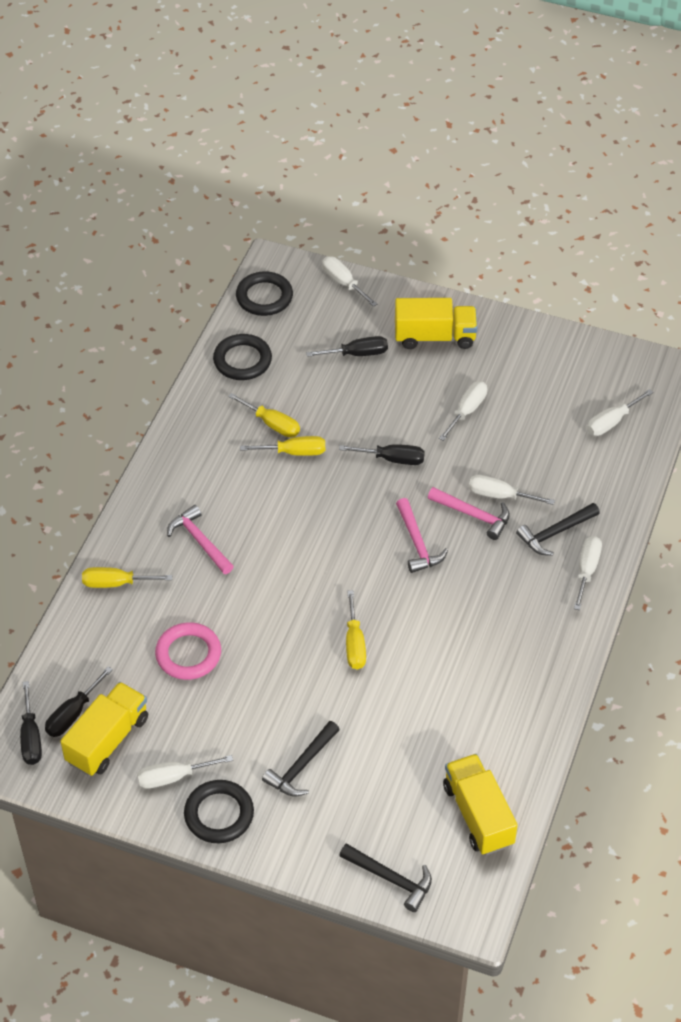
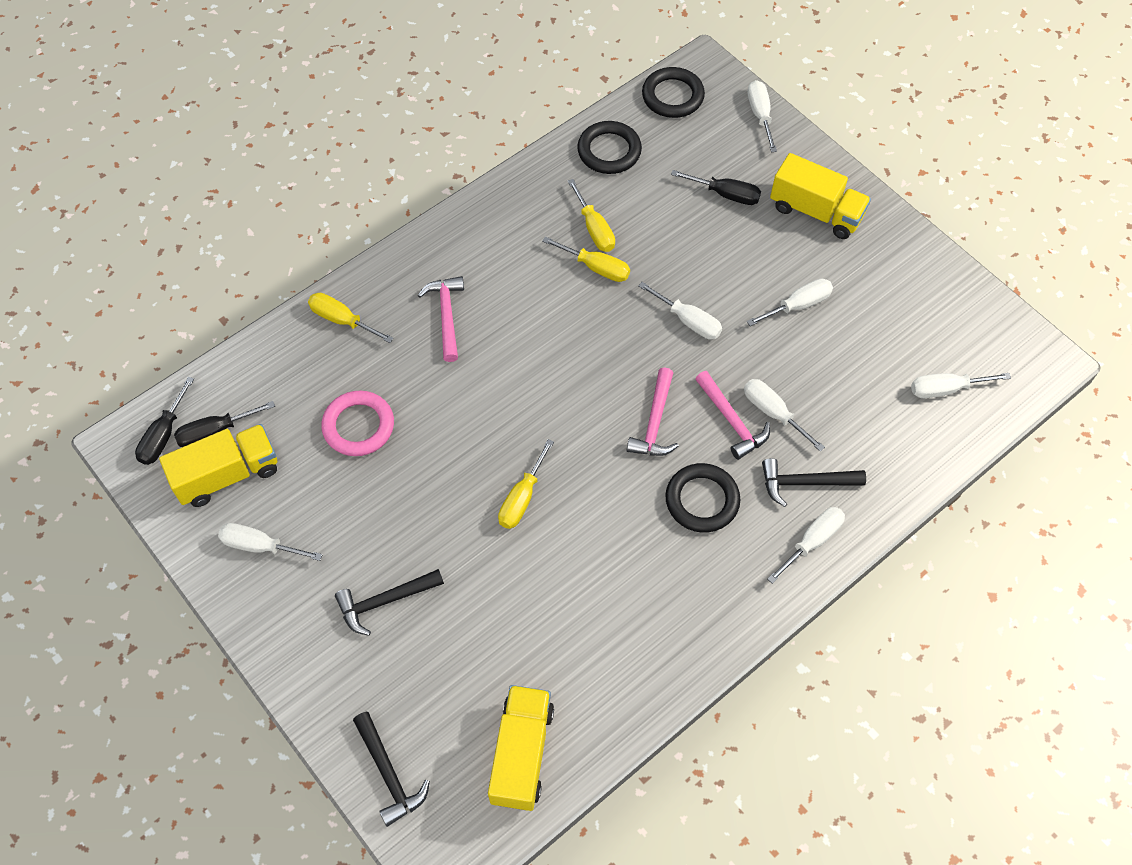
camera: 30 degrees right, 10 degrees up
(219, 814) = (274, 608): black ring -> black ring (702, 500)
(392, 459) = (688, 321): black screwdriver -> white screwdriver

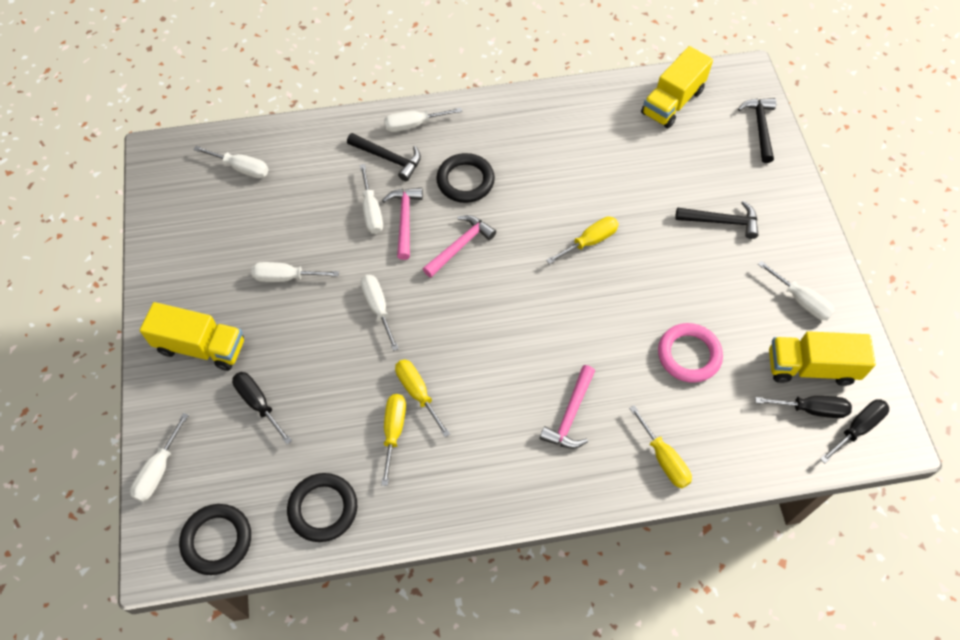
camera: 150 degrees left, 0 degrees up
(816, 211) = (201, 347): yellow truck -> yellow truck turned 135 degrees clockwise

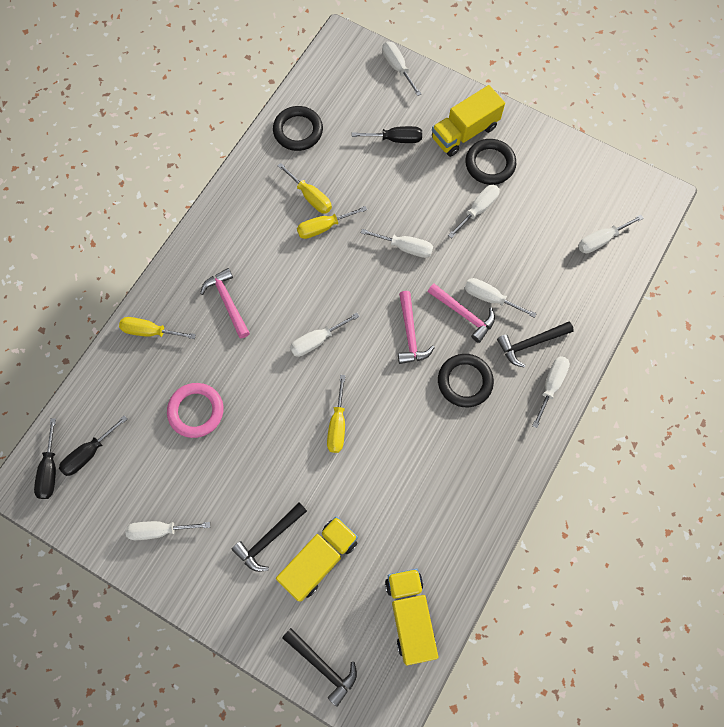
camera: 130 degrees right, 10 degrees up
(217, 540) = (328, 72): black ring -> black ring (490, 164)
(417, 393) = (323, 227): yellow screwdriver -> yellow screwdriver turned 150 degrees clockwise
(534, 311) = (317, 340): none -> white screwdriver
(811, 367) = (112, 484): yellow truck -> yellow truck (319, 560)

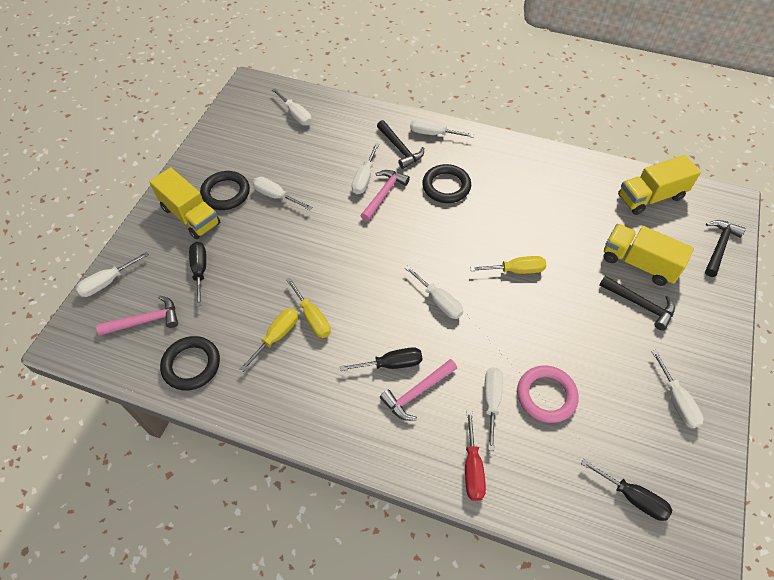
camera: 100 degrees left, 15 degrees down
(50, 470) = (669, 538): black screwdriver -> black screwdriver (391, 364)
(150, 331) = (472, 468): yellow screwdriver -> red screwdriver
(405, 247) = (324, 245): white screwdriver -> white screwdriver (491, 401)
(410, 334) = (413, 229): pink hammer -> pink hammer (145, 321)

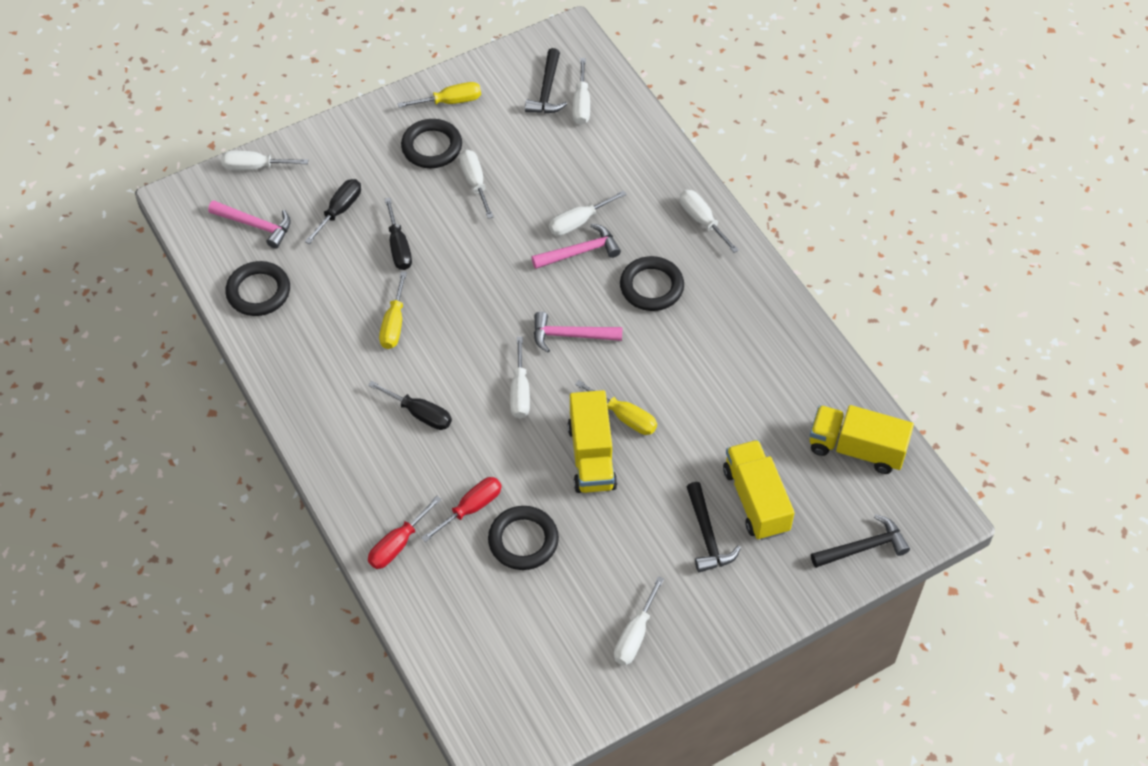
camera: 40 degrees right, 0 degrees up
(190, 216) = (379, 149): yellow truck -> yellow truck (591, 456)
(277, 336) = (348, 318): yellow screwdriver -> yellow screwdriver (450, 101)
(400, 149) = (649, 214): black hammer -> black hammer (547, 91)
(417, 393) = (416, 453): pink hammer -> pink hammer (570, 335)
(491, 401) = (471, 508): white screwdriver -> red screwdriver
(546, 395) = (523, 540): pink ring -> black ring
(633, 497) = (502, 669): black screwdriver -> black screwdriver (398, 247)

